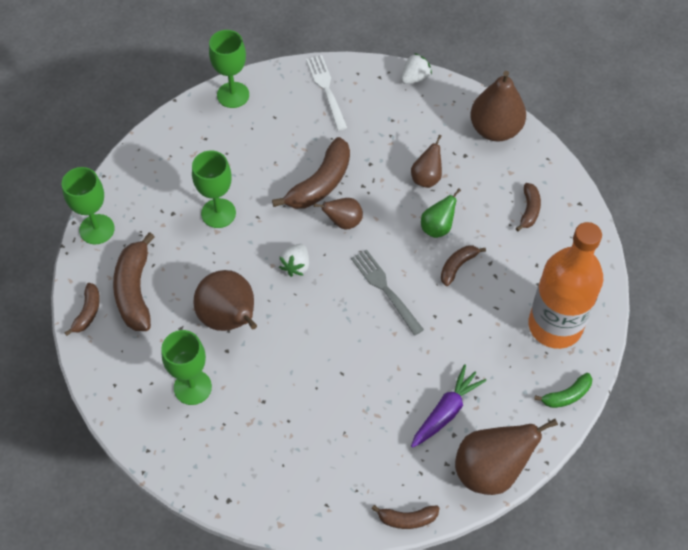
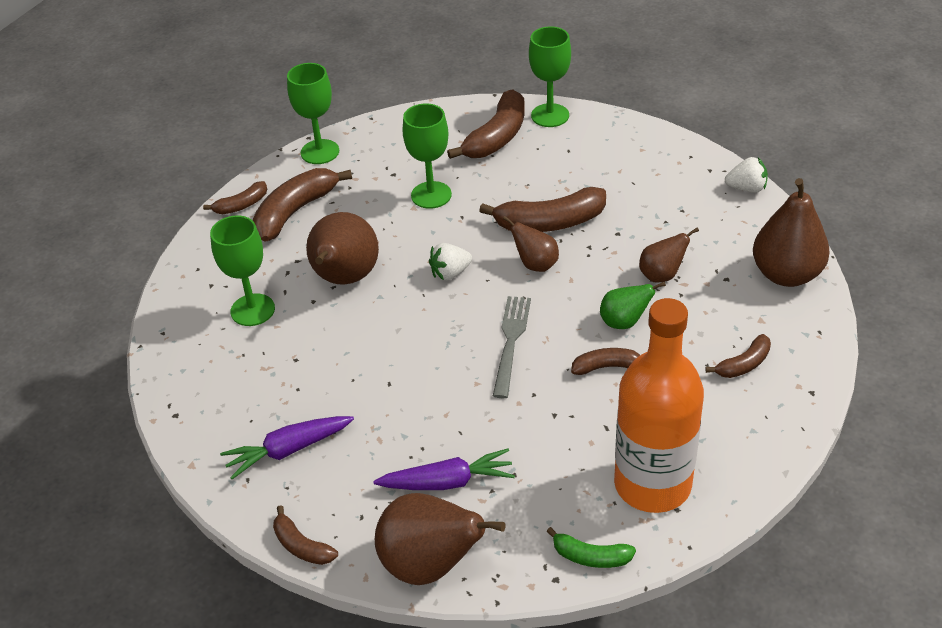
camera: 45 degrees right, 15 degrees down
(214, 136) = (497, 137): none -> brown banana
(326, 90) = (643, 154): white fork -> none
(330, 466) = (288, 450): none -> purple carrot

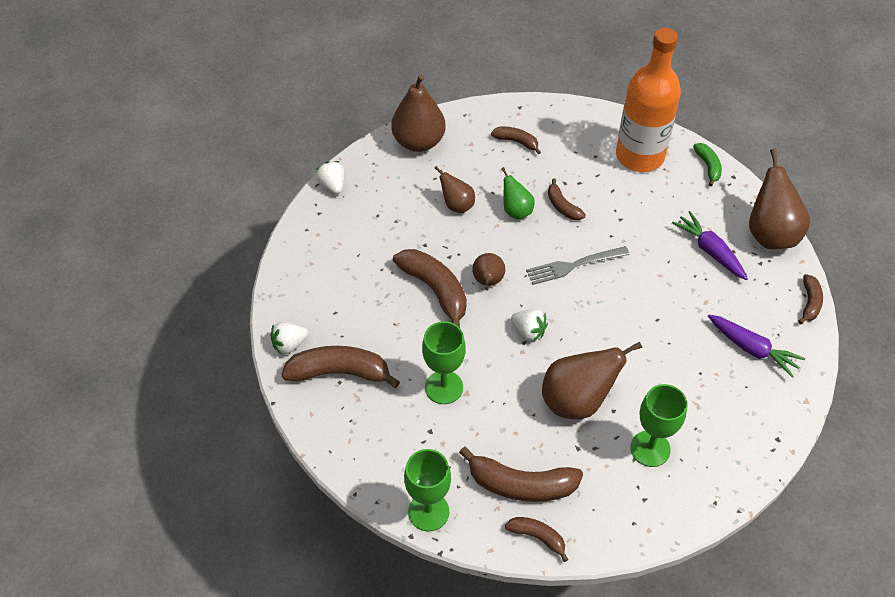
camera: 120 degrees left, 10 degrees up
(550, 115) = (289, 344): green goblet -> white strawberry

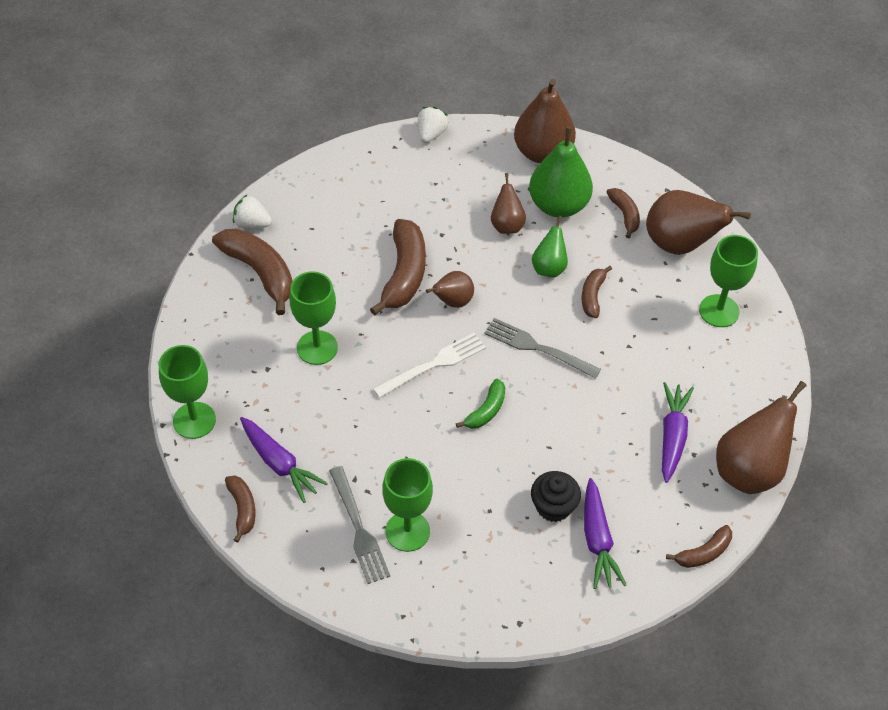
camera: 45 degrees right, 0 degrees up
(471, 167) = (558, 205): none -> green pear
(521, 484) = (279, 464): brown banana -> purple carrot
(528, 331) = (433, 364): white strawberry -> white fork
(577, 401) = (400, 446): brown pear -> brown pear (680, 244)
(621, 476) = (358, 528): none -> grey fork
(639, 156) = (719, 311): orange bottle -> green goblet
(705, 352) = (553, 506): none -> black cupcake
(708, 166) = (771, 370): green banana -> green banana (486, 411)

